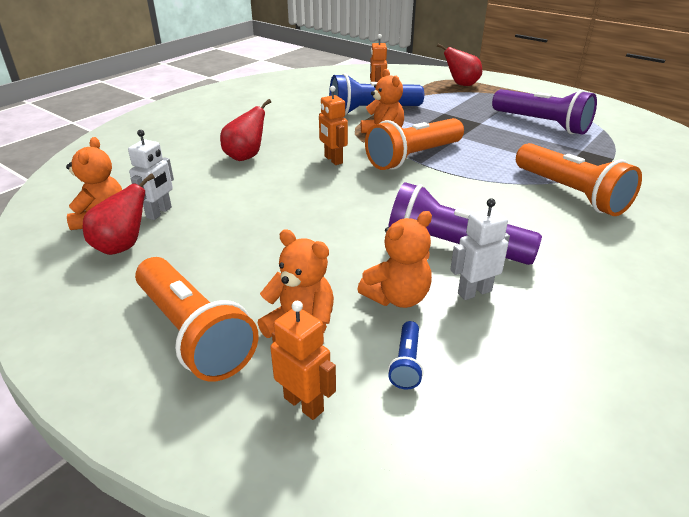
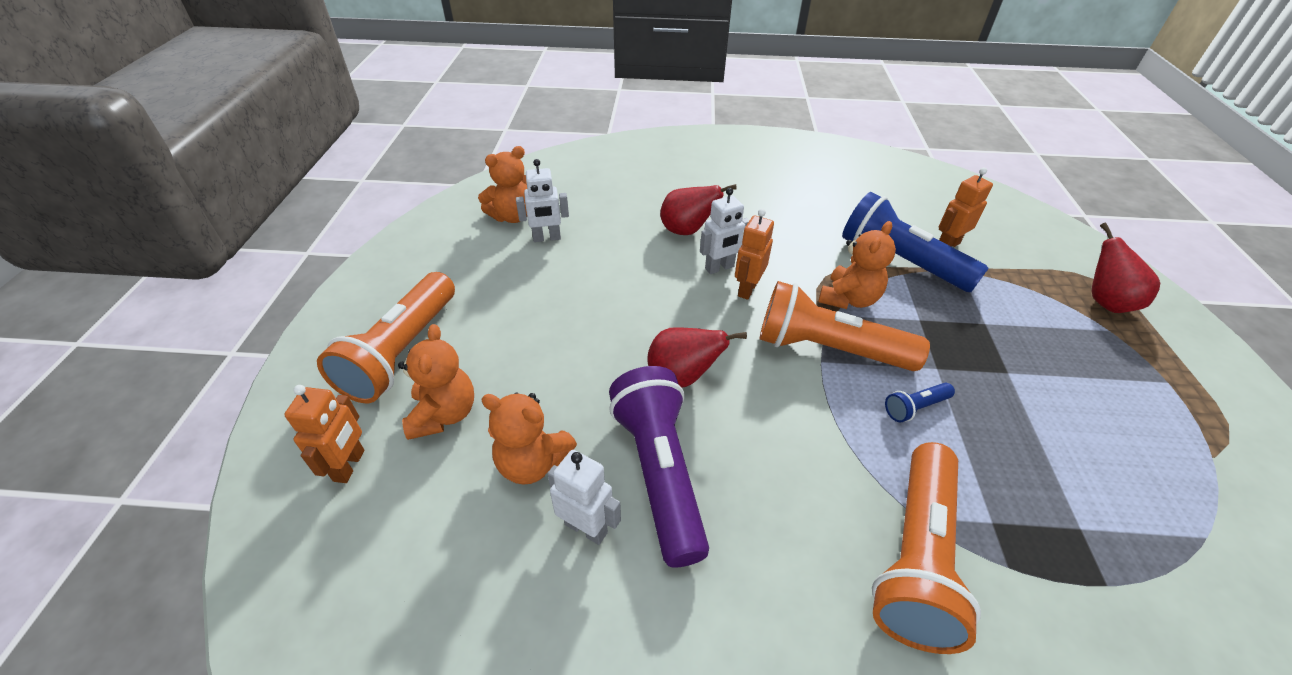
camera: 55 degrees right, 10 degrees up
(123, 246) = (485, 249): red pear -> red pear (682, 377)
(300, 160) = (719, 268): none -> white robot
(406, 363) = (434, 516): blue flashlight -> blue flashlight (915, 408)
(542, 124) = (1105, 444): purple flashlight -> none

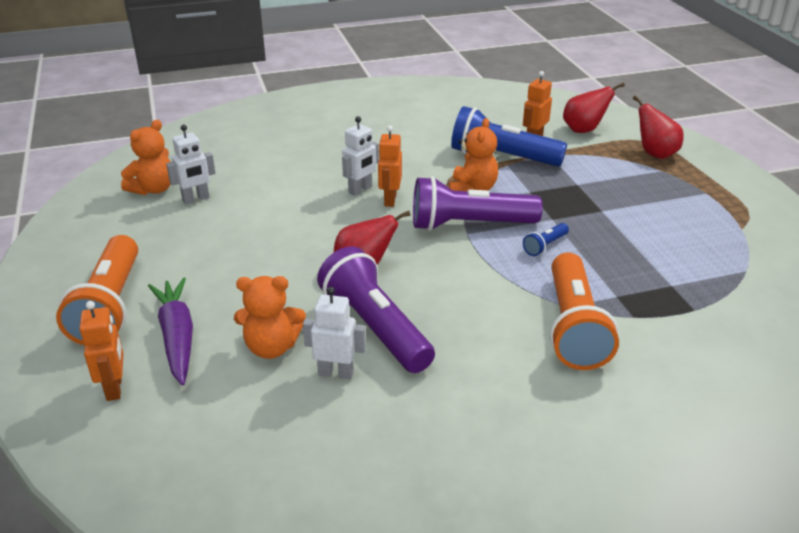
camera: 20 degrees left, 10 degrees down
(444, 414) = (177, 337): orange teddy bear -> purple carrot
(687, 231) = (320, 169): red pear -> red pear (584, 130)
(827, 349) = (469, 225): orange flashlight -> purple flashlight

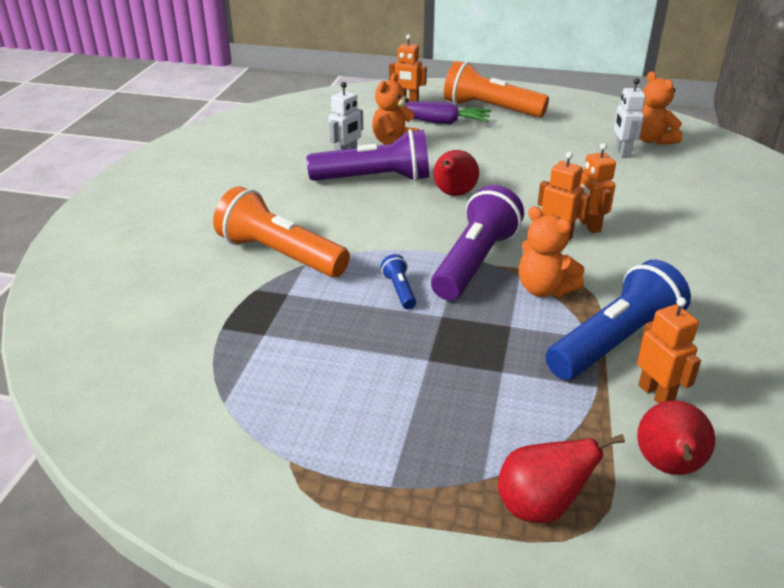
camera: 120 degrees right, 0 degrees up
(360, 190) = (589, 226): white robot -> orange robot

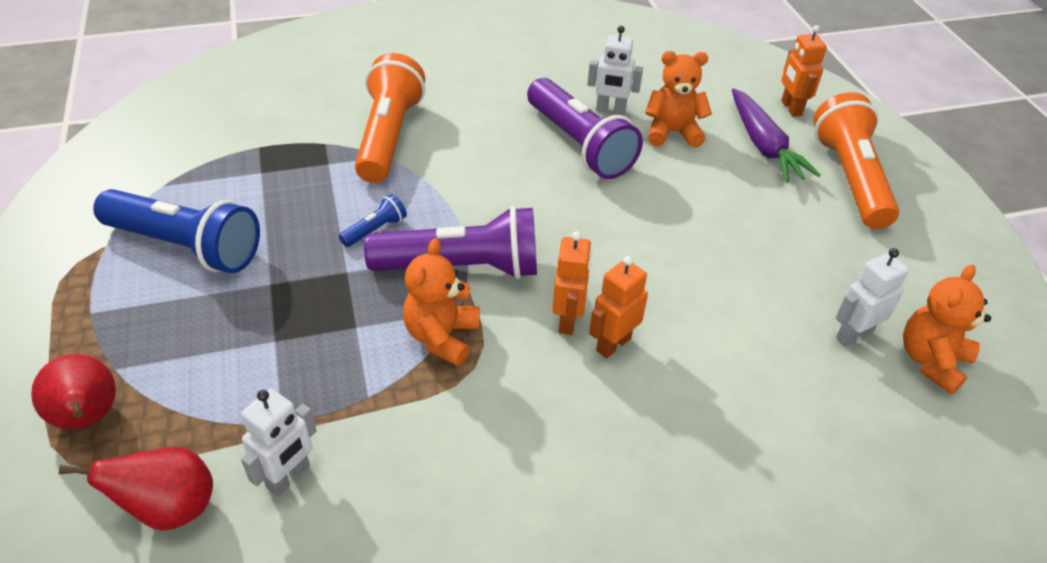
camera: 60 degrees right, 10 degrees up
(453, 194) = (595, 211): red pear -> none
(614, 342) = (369, 420): blue flashlight -> blue flashlight (186, 246)
(656, 394) = (289, 477): orange robot -> white robot

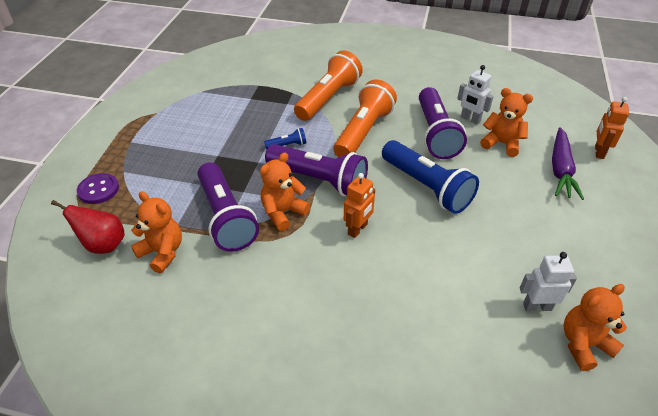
camera: 30 degrees right, 0 degrees up
(89, 418) = (98, 190): red pear -> purple button
(186, 246) = (192, 124): blue flashlight -> blue flashlight (427, 187)
(289, 477) = (162, 252): white robot -> orange teddy bear
(357, 378) = (226, 217): none -> purple flashlight
(613, 344) = (374, 252): orange robot -> none
(849, 178) = (610, 209): orange flashlight -> orange flashlight (363, 131)

